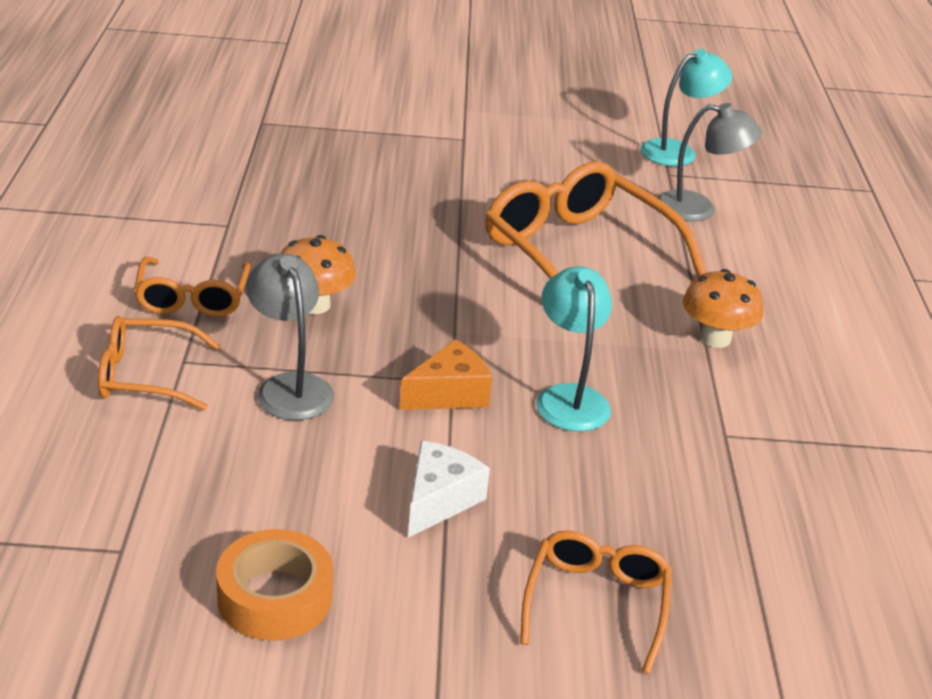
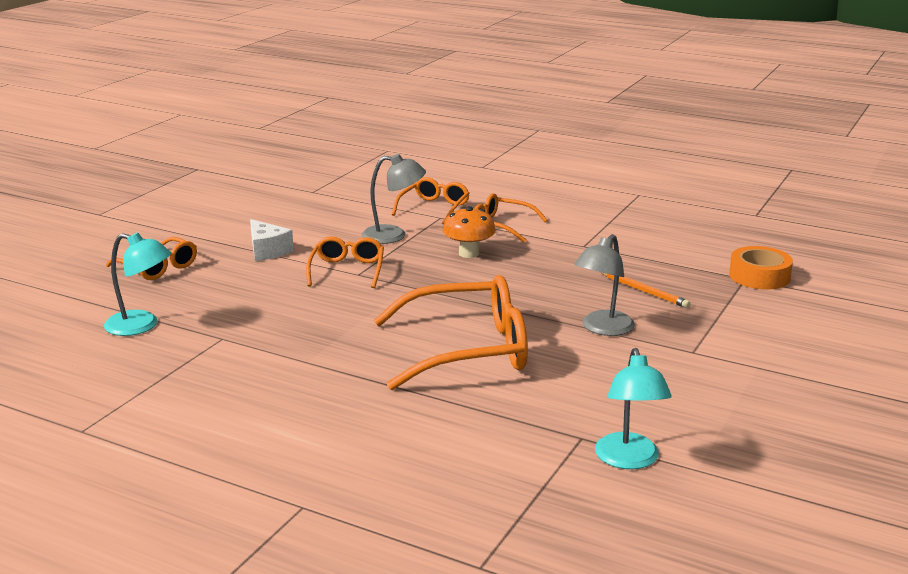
camera: 120 degrees right, 10 degrees down
(275, 597) = (250, 211): orange tape -> orange tape (759, 276)
(342, 173) = (644, 291): none -> orange pencil
(449, 394) = (347, 271): orange cheese -> orange glasses
(569, 398) = (308, 301): turquoise lamp -> turquoise lamp (141, 326)
(698, 208) = (505, 430): grey lamp -> grey lamp (602, 329)
(715, 338) = (316, 369): orange mushroom -> none

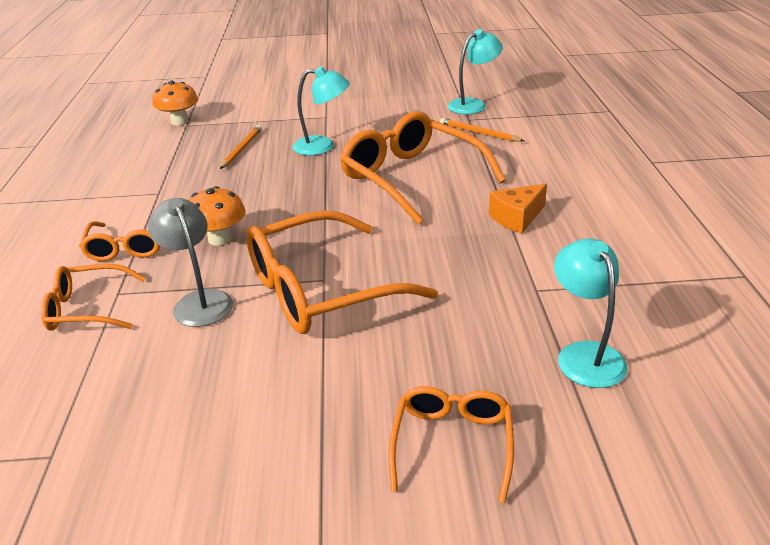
camera: 120 degrees left, 10 degrees up
(267, 251) = (317, 374): white cheese -> none
(321, 371) = (517, 218): none -> orange cheese
(347, 271) = (322, 289): orange glasses -> orange glasses, size x1.82
(530, 427) = (479, 133): none -> orange pencil
(602, 329) = (322, 146): grey lamp -> turquoise lamp
(759, 276) = (180, 121): orange tape -> orange mushroom

